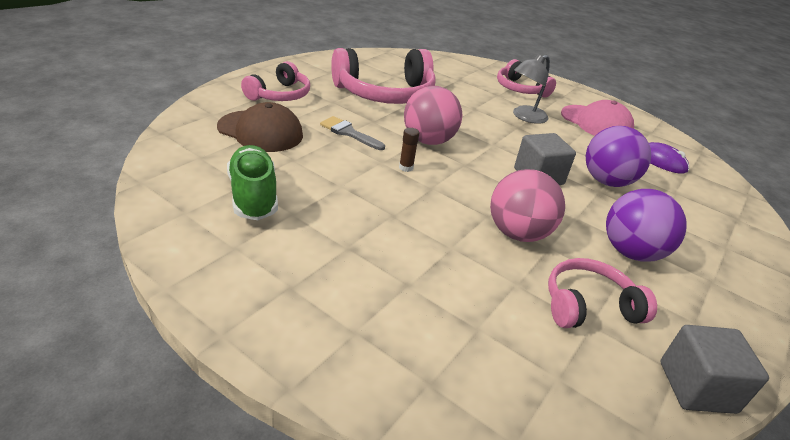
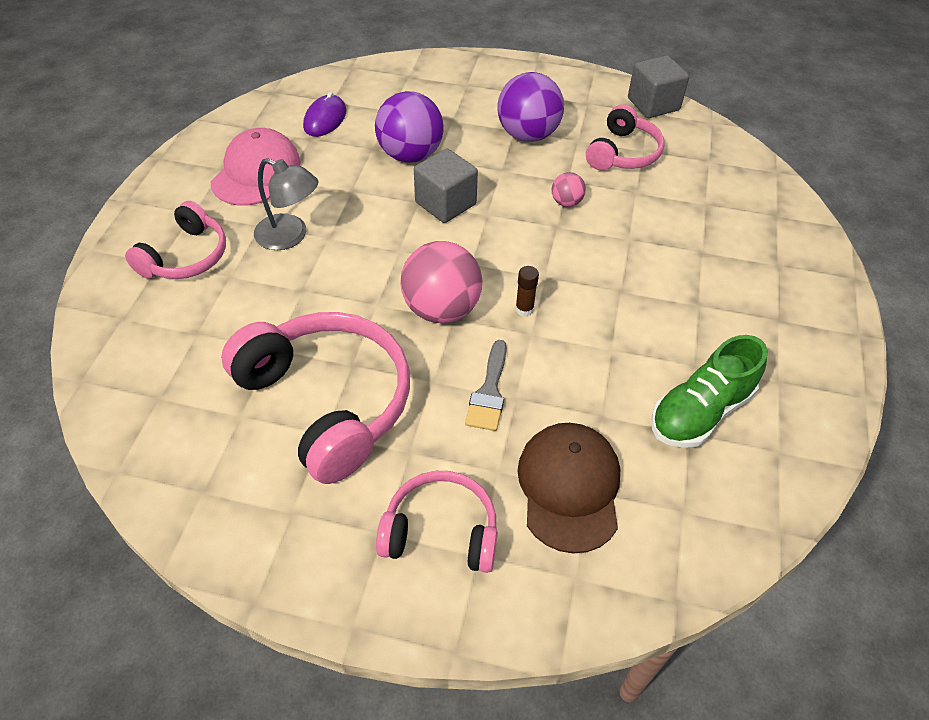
camera: 110 degrees left, 15 degrees up
(517, 233) = (566, 202): pink ball -> pink ball, size x0.48
(588, 306) = (623, 153): pink headphones -> pink headphones turned 120 degrees counterclockwise

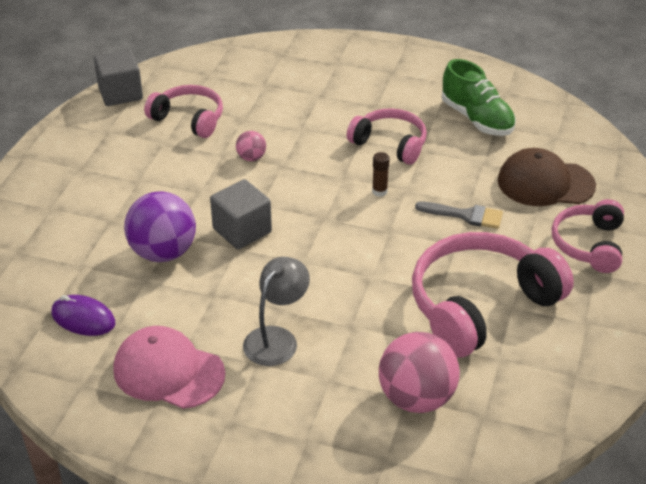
camera: 85 degrees left, 10 degrees down
(186, 256) = (299, 418): pink headphones -> pink headphones (390, 144)
(441, 309) = (378, 237): pink ball -> pink ball (416, 398)
(528, 135) = (148, 172): purple ball -> none

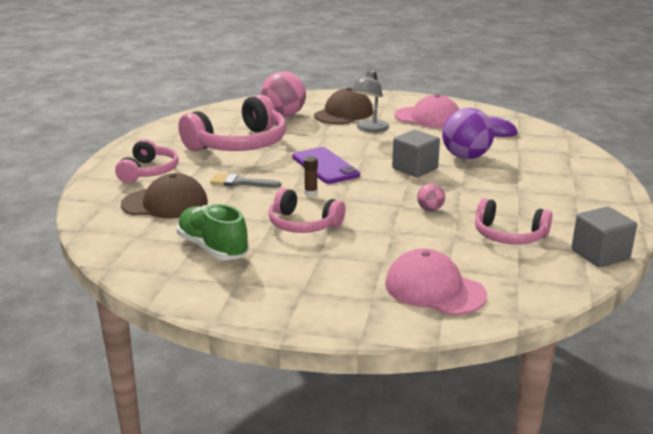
camera: 175 degrees right, 15 degrees down
(284, 68) = (434, 289): none -> pink cap
(309, 397) = (344, 113): none -> brown cap
(357, 243) = (325, 166): none -> purple phone

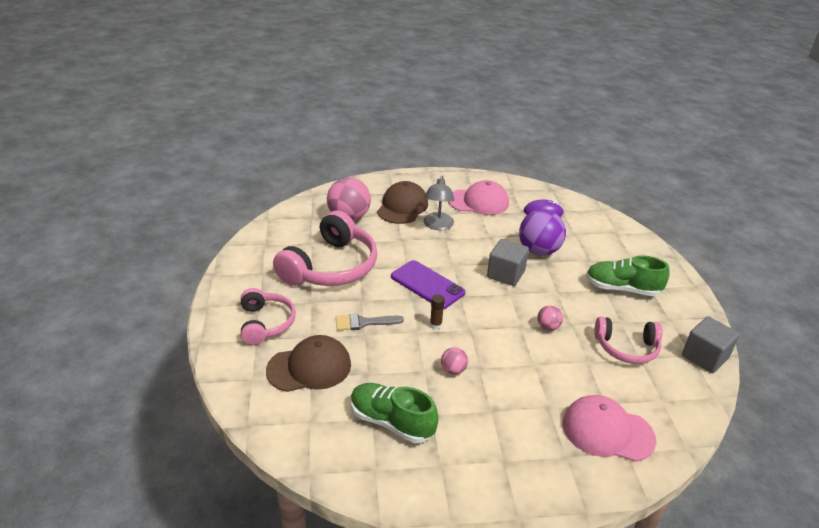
camera: 20 degrees left, 10 degrees up
(303, 224) = (453, 370): pink headphones -> pink ball
(541, 194) = (622, 289): none -> green shoe

